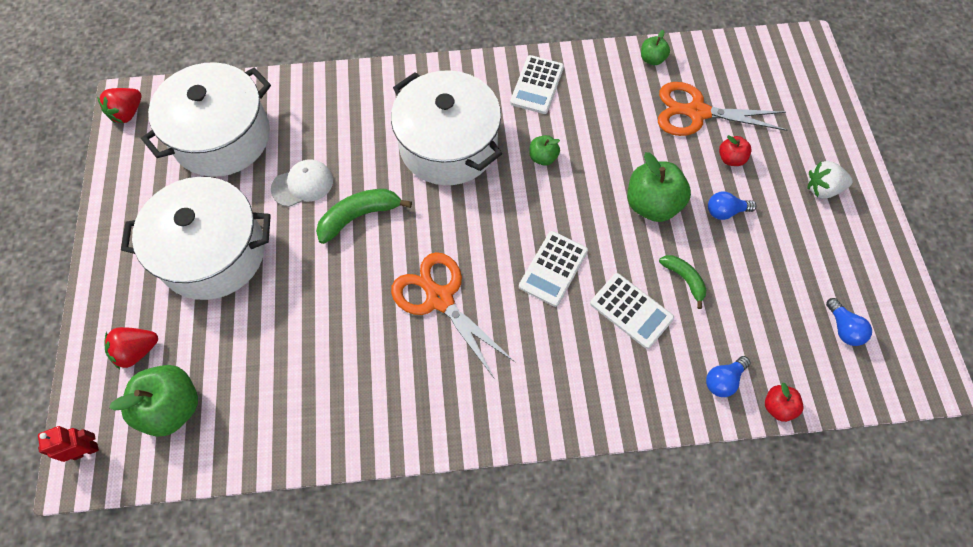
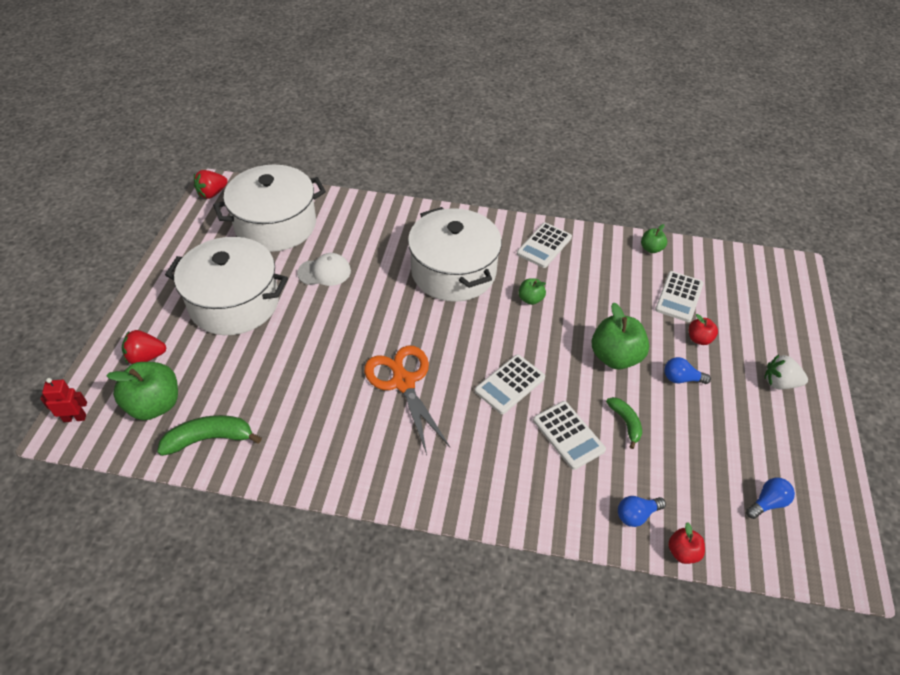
camera: 15 degrees right, 15 degrees down
(359, 216) = (360, 305): green banana -> green banana (209, 439)
(697, 112) = (679, 297): orange scissors -> white calculator
(843, 328) = (767, 503): blue light bulb -> blue light bulb turned 120 degrees counterclockwise

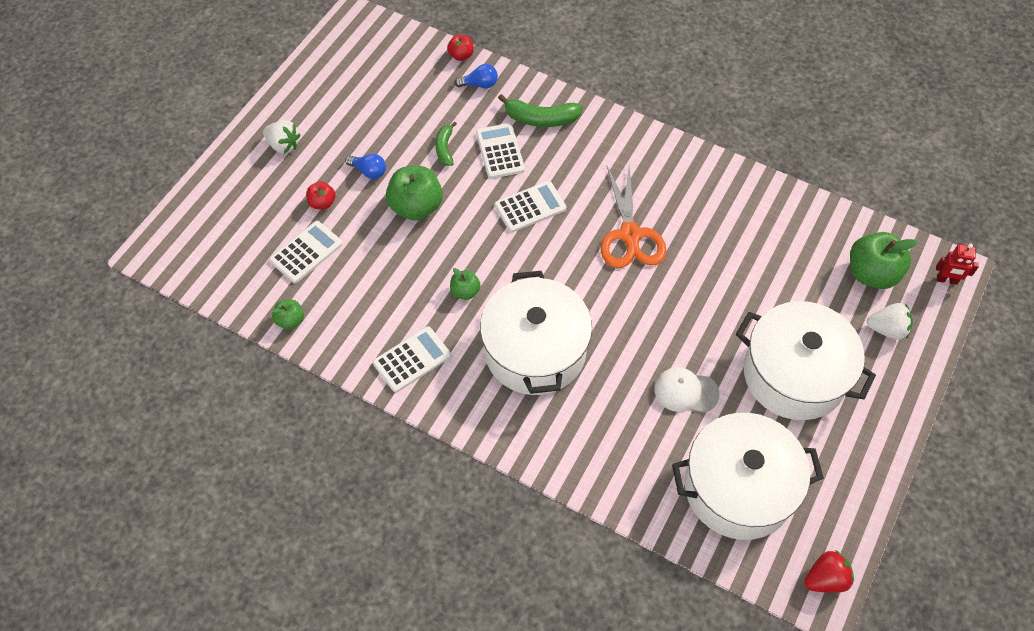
camera: 160 degrees left, 10 degrees up
(146, 357) = (887, 329): red strawberry -> white strawberry
(209, 439) = (817, 228): green banana -> green banana (541, 119)
(767, 503) = (374, 67): blue light bulb -> none

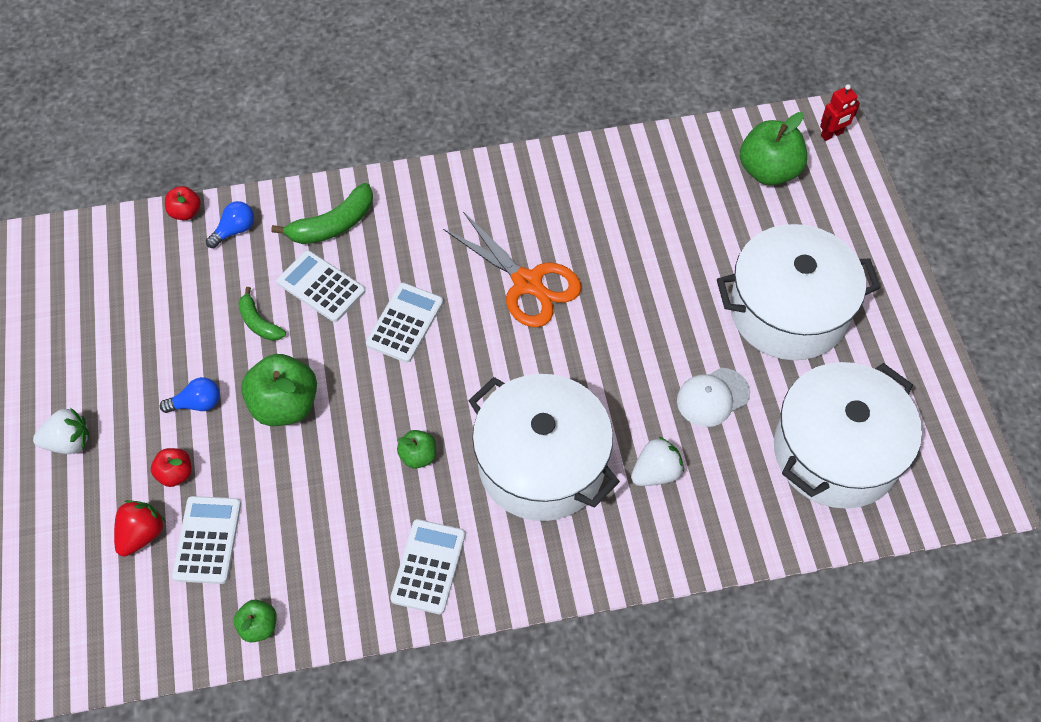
camera: 40 degrees left, 0 degrees up
(825, 579) = (974, 476): red strawberry -> red strawberry (142, 534)
(887, 329) = (825, 213): white strawberry -> white strawberry (656, 472)

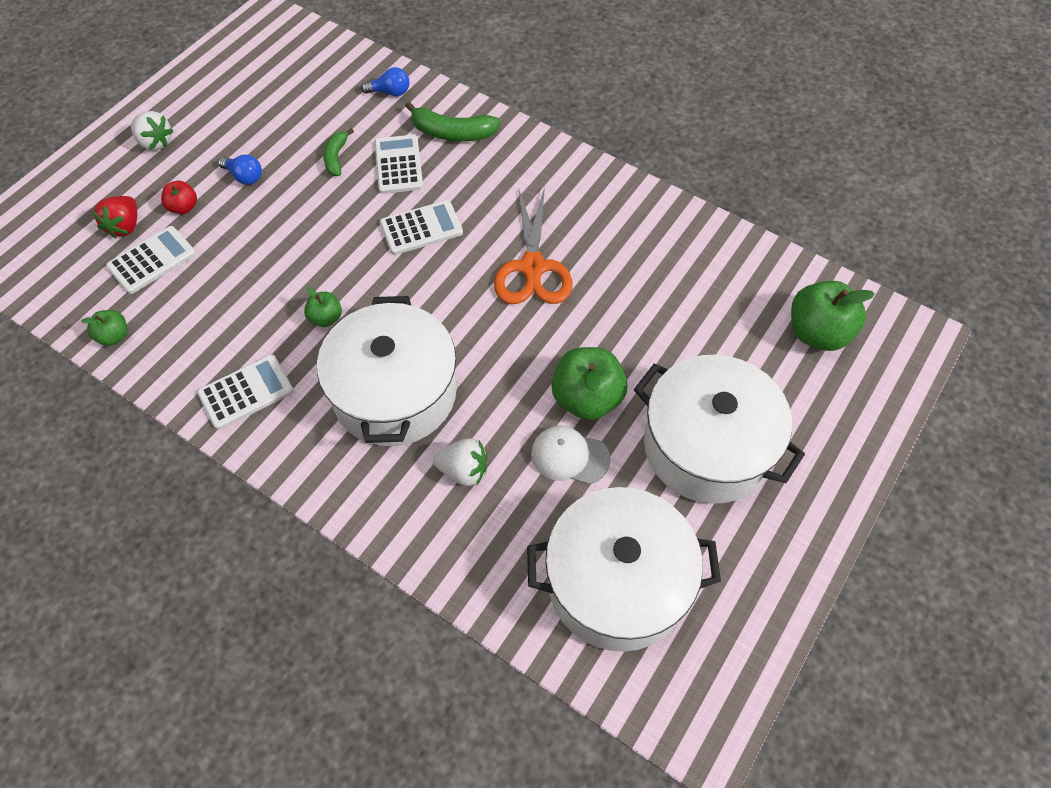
camera: 45 degrees right, 0 degrees up
(142, 534) = (125, 226): red strawberry -> red strawberry turned 120 degrees clockwise
(185, 212) = (375, 61): red apple -> none
(285, 405) = (289, 219): green apple -> green apple (587, 398)
(832, 134) = (909, 347): red robot -> none

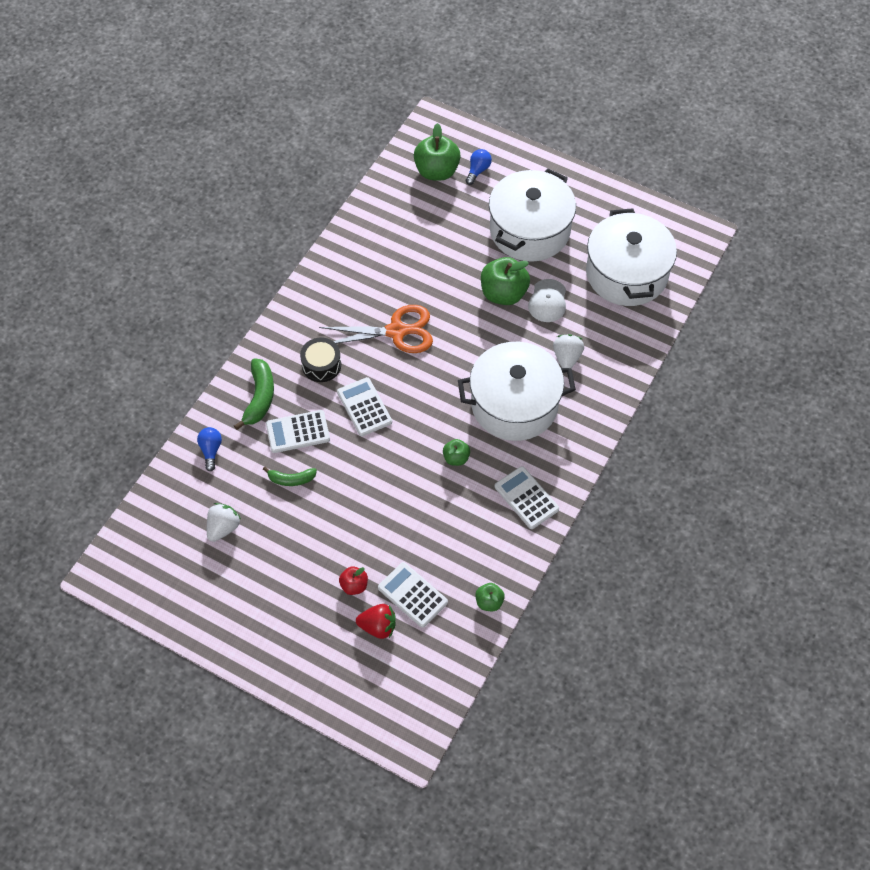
camera: 95 degrees left, 0 degrees up
(155, 142) = (278, 630): white strawberry -> white strawberry (223, 528)
(244, 177) = (316, 546): blue light bulb -> blue light bulb (478, 171)
(490, 189) = (321, 365): none -> black drum

